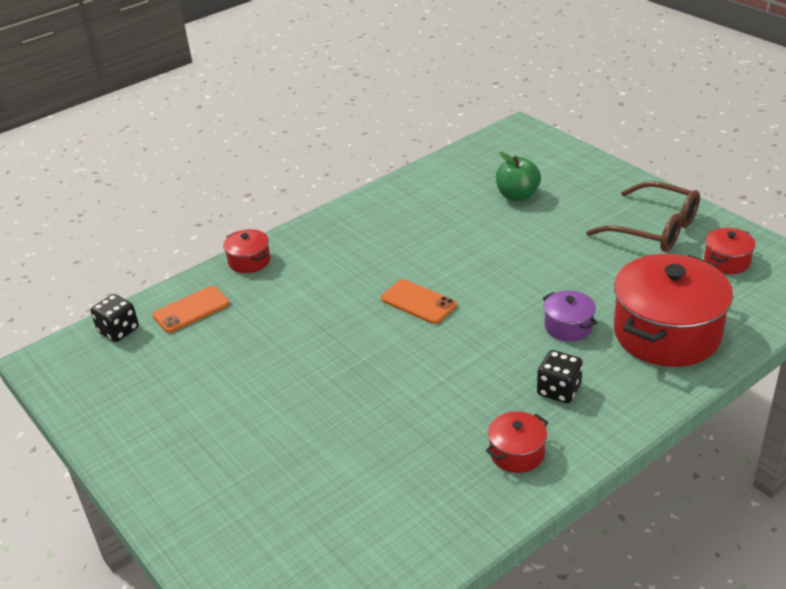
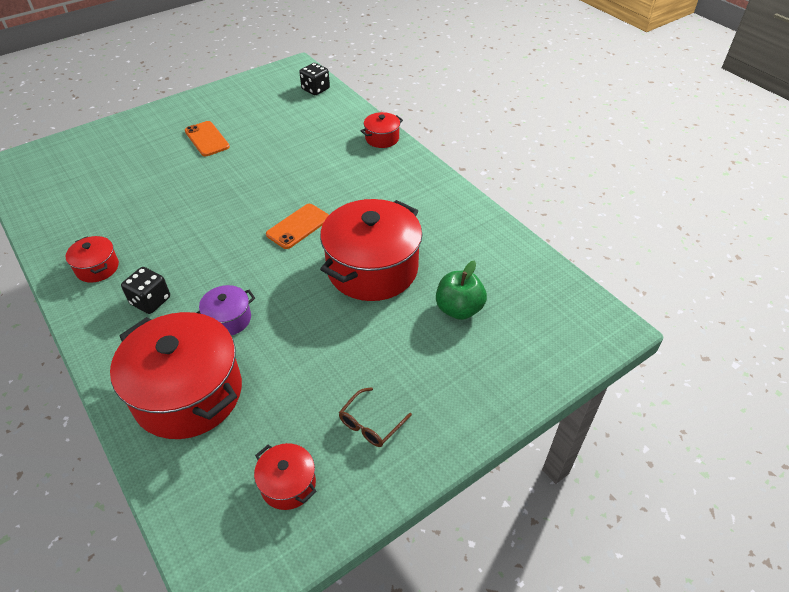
camera: 90 degrees right, 10 degrees up
(191, 310) = (328, 116): orange phone -> orange phone (207, 139)
(476, 246) = (372, 269): none -> red pot
(654, 229) = (370, 424): brown glasses -> brown glasses, size x0.51

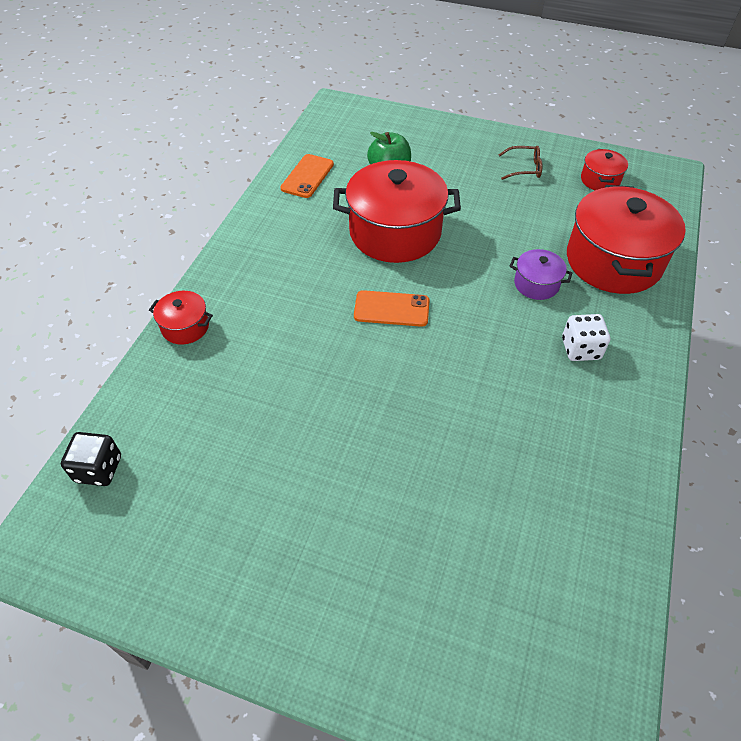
camera: 125 degrees left, 5 degrees up
(97, 268) = (601, 426): red pot -> none
(150, 301) = (580, 349): black dice -> white dice
(207, 139) = (317, 513): orange phone -> orange phone (307, 176)

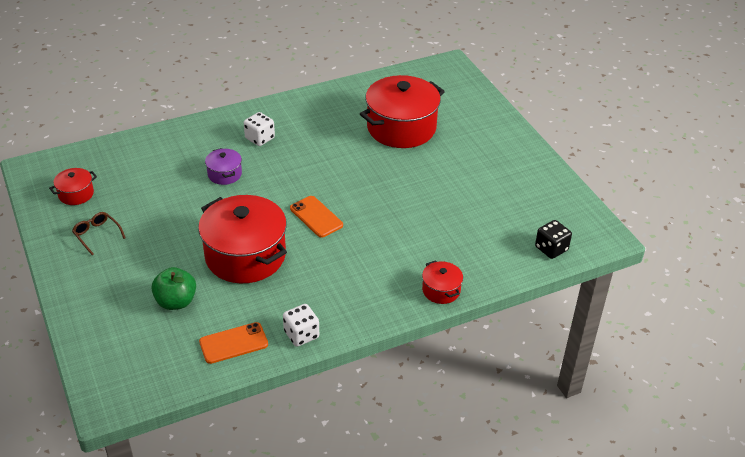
camera: 135 degrees left, 10 degrees down
(266, 212) = (301, 334): none -> white dice
(613, 261) = (167, 155): red pot -> red pot (401, 128)

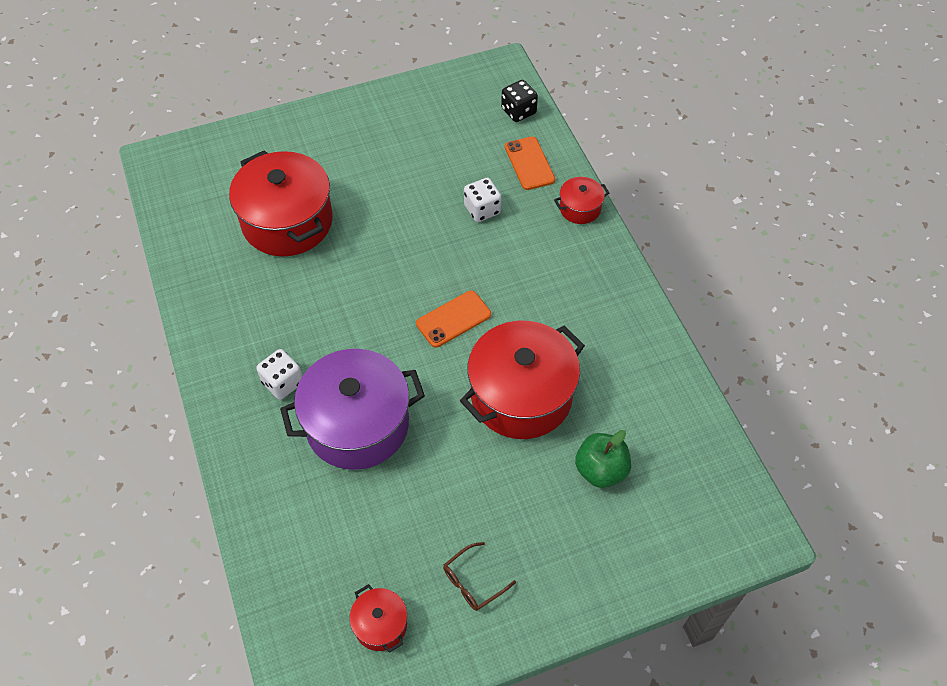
camera: 85 degrees left, 15 degrees up
(224, 174) = (357, 424): purple pot -> purple pot, size x2.17
(233, 343) = (665, 404): orange phone -> orange phone (529, 163)
(301, 334) = (649, 338): white dice -> white dice (482, 209)

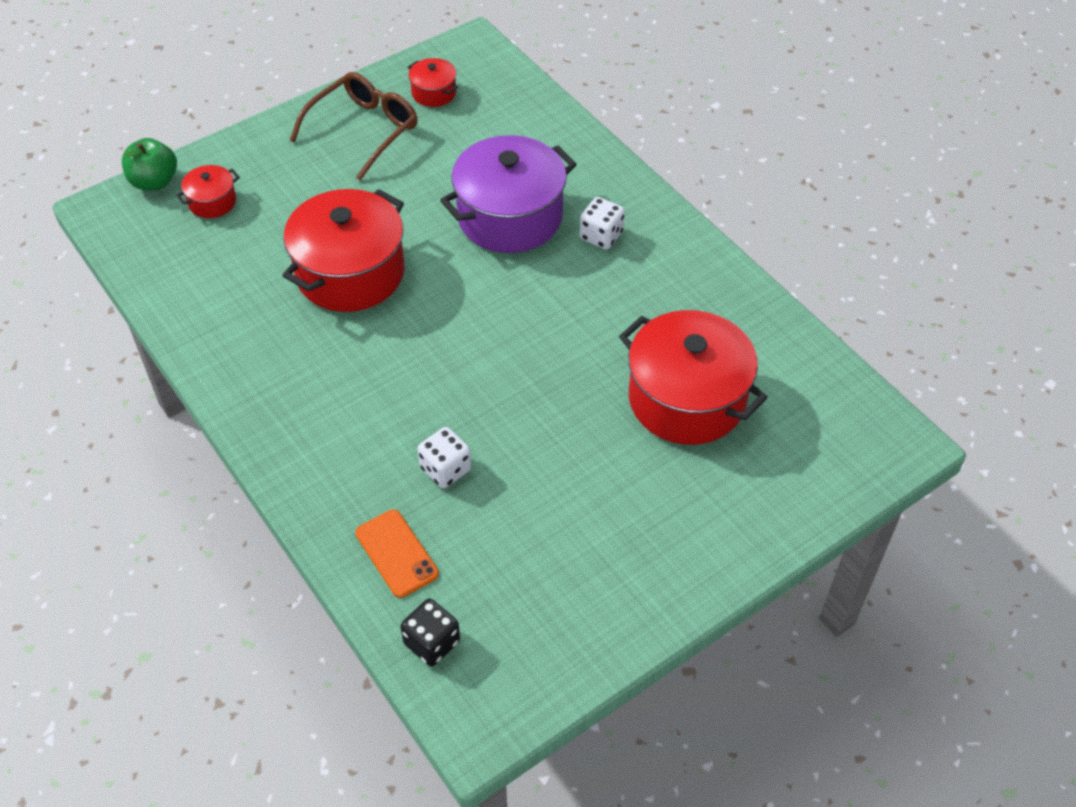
camera: 165 degrees right, 5 degrees down
(453, 319) = (443, 331): orange phone -> none
(473, 582) = (364, 130): brown glasses -> brown glasses, size x1.98
(580, 208) = (314, 500): red pot -> red pot (212, 202)
(600, 470) = (259, 227): green apple -> green apple (154, 182)

